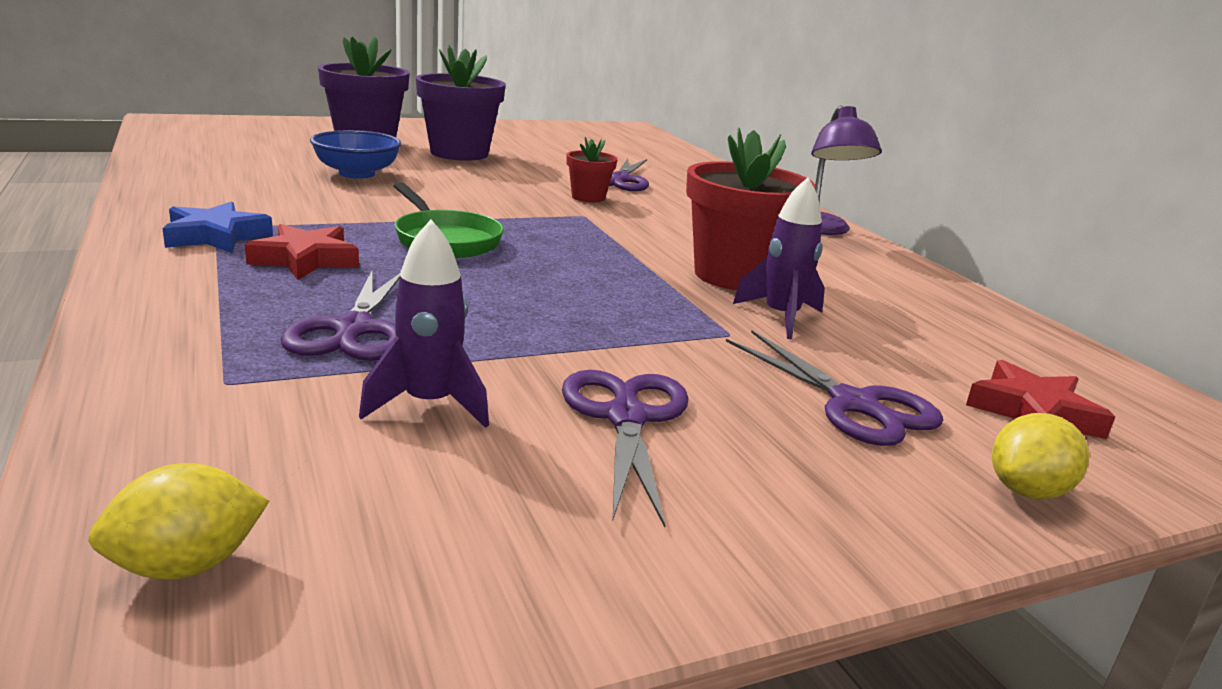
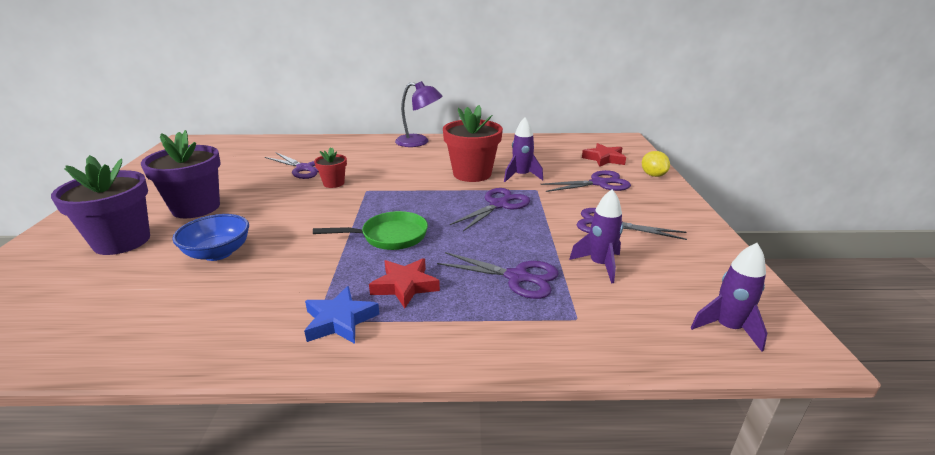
camera: 65 degrees left, 5 degrees up
(186, 565) = (727, 328): yellow lemon -> purple rocket
(622, 304) = (499, 205): none -> purple scissors

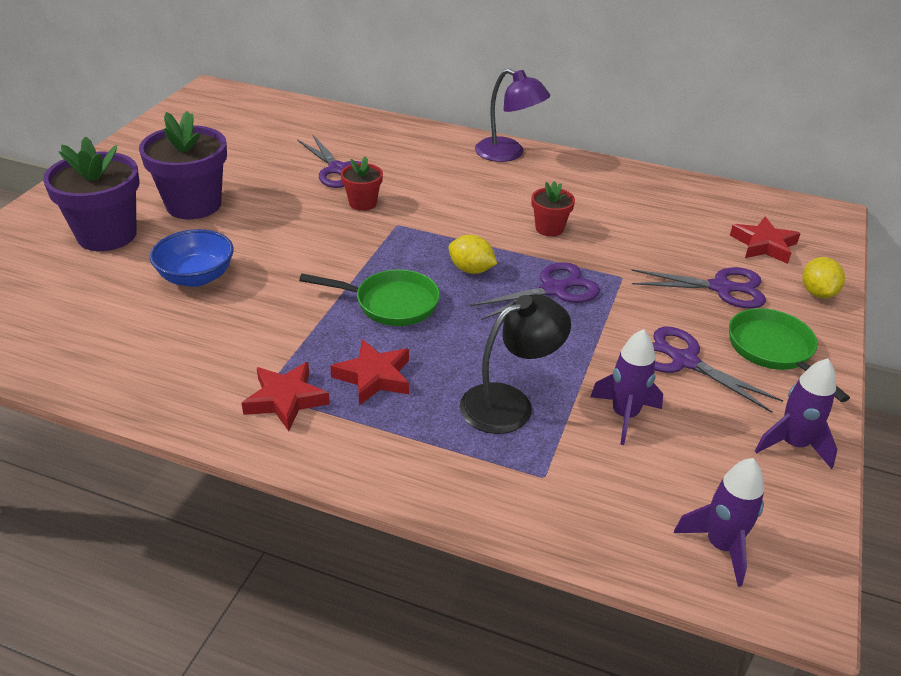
camera: 20 degrees right, 10 degrees up
(339, 321) = (285, 400): blue star -> red star
(435, 205) = (471, 270): none -> yellow lemon
(472, 174) = (549, 228): red flower pot -> red flower pot, size x0.52
(517, 277) = (509, 403): purple scissors -> black lamp
(521, 176) = (616, 248): purple rocket -> purple rocket (793, 445)
(656, 208) = (774, 351): none -> green pan

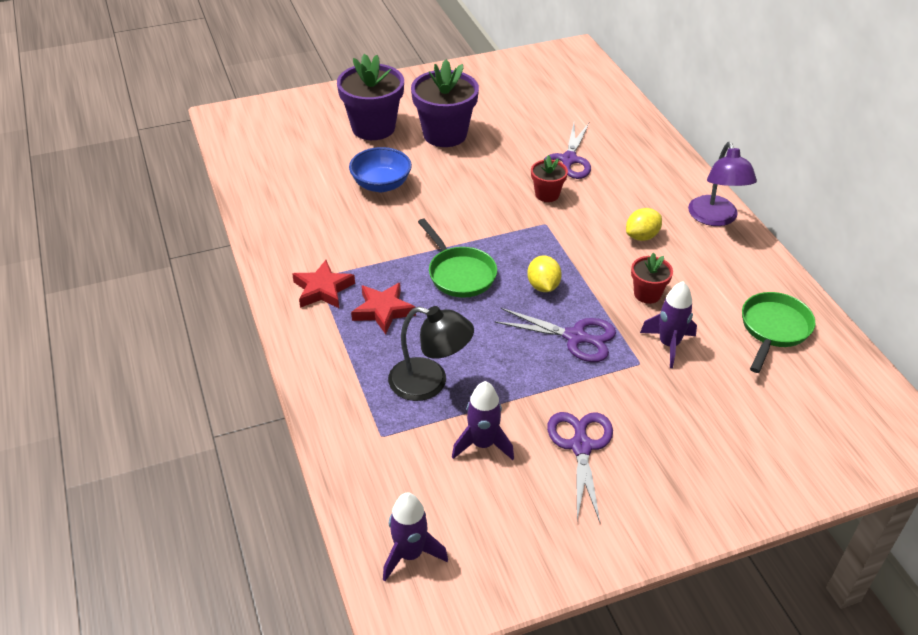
camera: 50 degrees right, 5 degrees up
(721, 288) = (703, 425): purple scissors -> none
(763, 245) = (804, 422): red star -> none
(774, 351) = (659, 492): green pan -> green pan (773, 329)
(793, 445) = (557, 551): purple rocket -> purple rocket (668, 345)
(817, 293) = (779, 487): yellow lemon -> yellow lemon (642, 236)

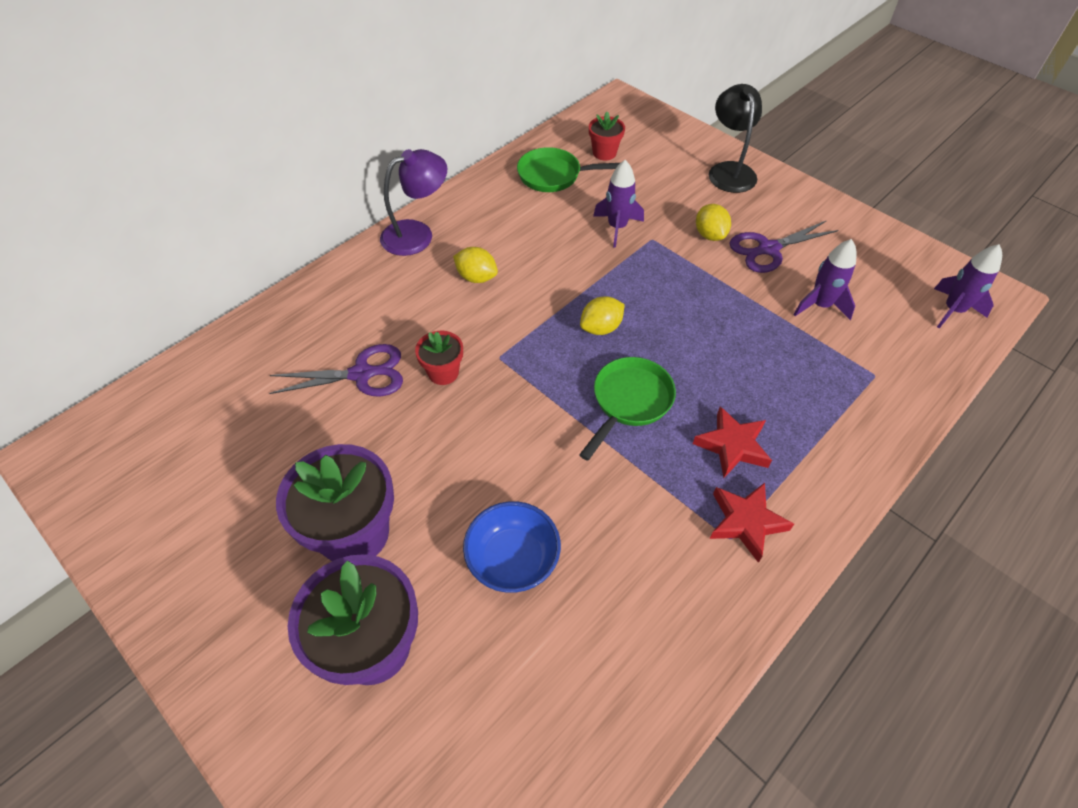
camera: 115 degrees left, 10 degrees up
(429, 383) = (790, 366): black lamp -> black lamp (729, 171)
(575, 337) = (653, 285): purple scissors -> none
(625, 410) = (710, 235): none -> yellow lemon
(647, 294) = (561, 254): red flower pot -> red flower pot (604, 153)

